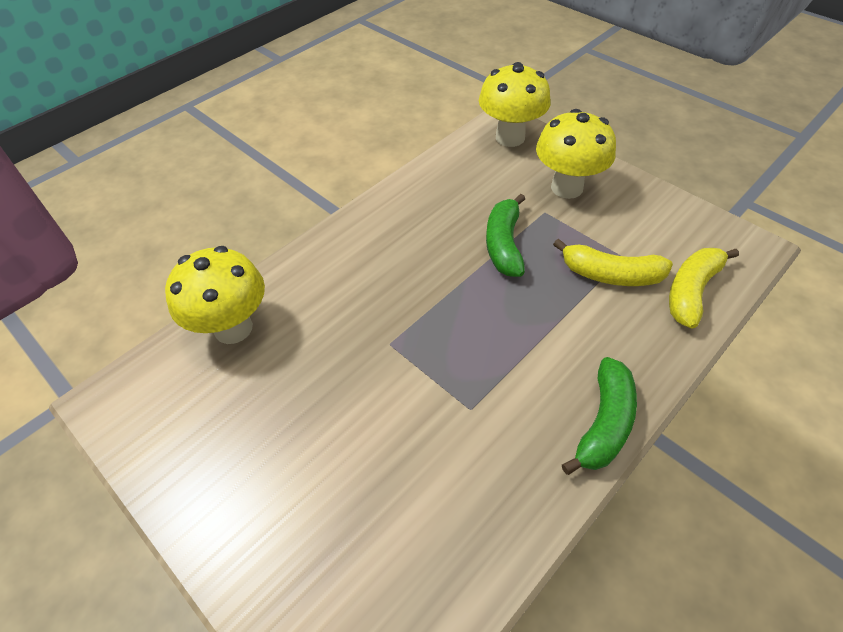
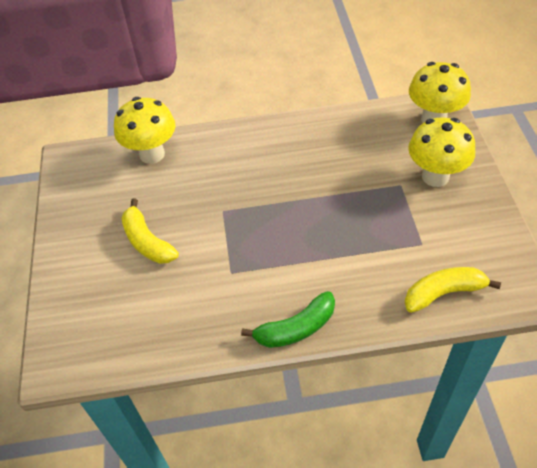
camera: 40 degrees right, 0 degrees up
(504, 244) = (349, 191): green banana -> none
(610, 275) = (399, 250): yellow banana -> yellow banana (147, 241)

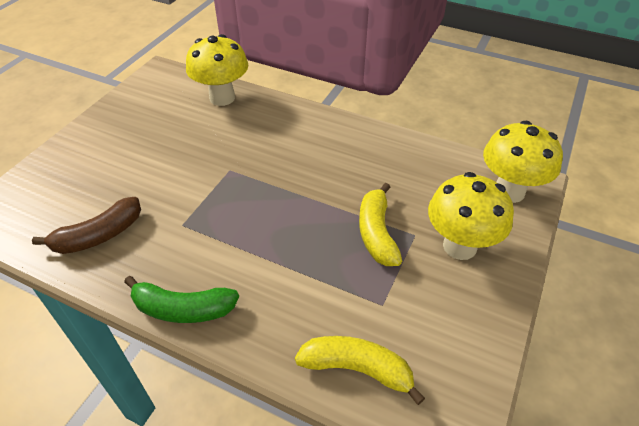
camera: 30 degrees right, 5 degrees down
(147, 241) = (147, 162): yellow banana -> yellow banana (376, 233)
(174, 319) = (98, 236): none -> brown banana

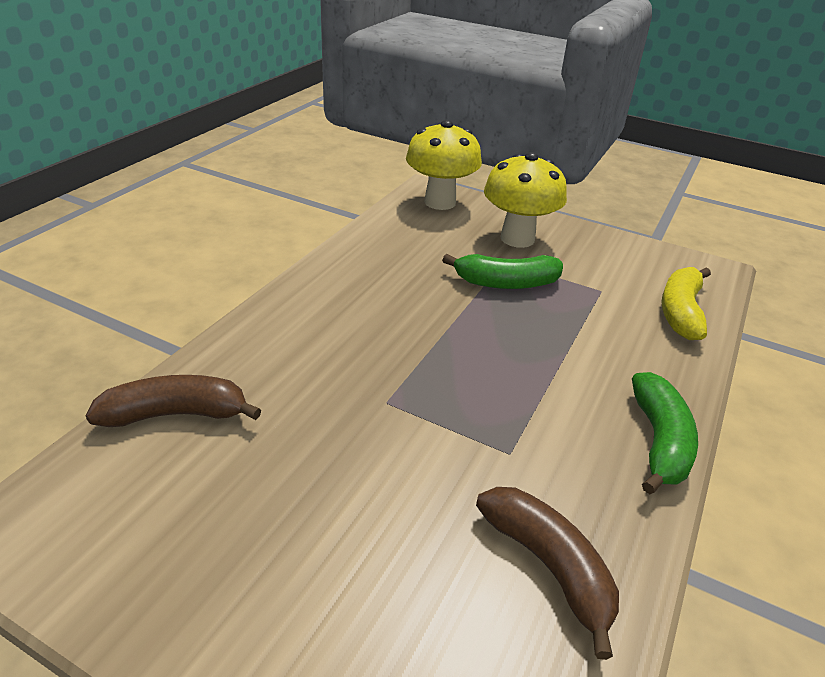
camera: 90 degrees left, 10 degrees down
(222, 98) = (176, 414): yellow mushroom -> brown banana
(376, 233) = (505, 283): yellow banana -> green banana

